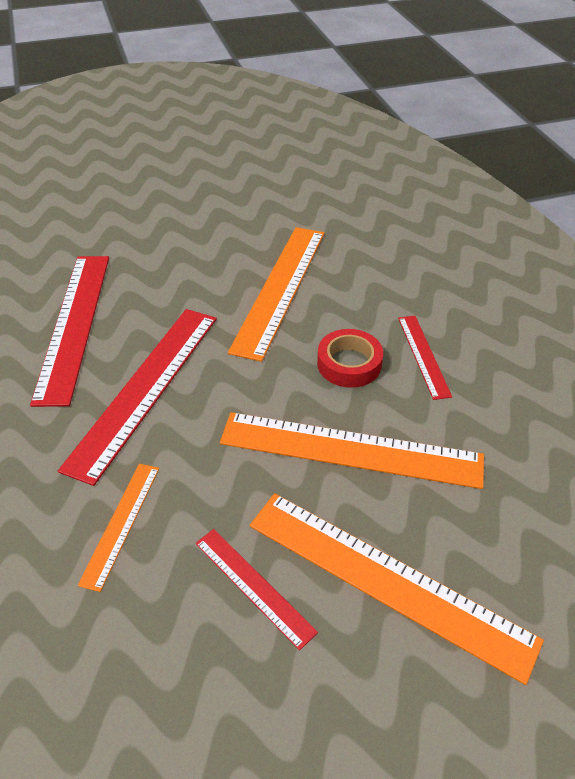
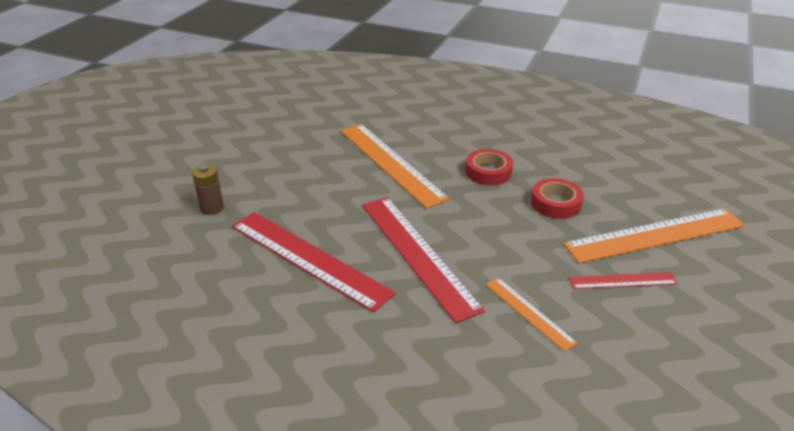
camera: 50 degrees left, 10 degrees down
(94, 233) = (212, 208): none -> brown battery
(350, 450) = (555, 203): orange ruler -> red tape
(423, 355) = (510, 147): red ruler -> none

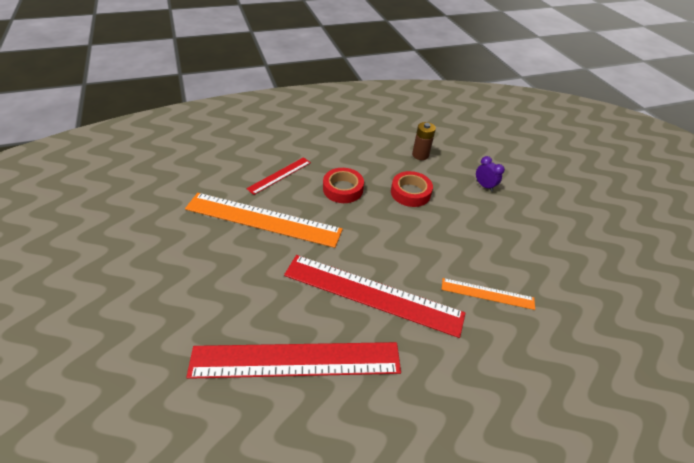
camera: 45 degrees left, 10 degrees up
(212, 208) = (140, 370): brown battery -> brown battery (420, 155)
(622, 281) = (504, 231): red ruler -> red ruler (279, 175)
(655, 235) = (484, 186): orange ruler -> purple clock

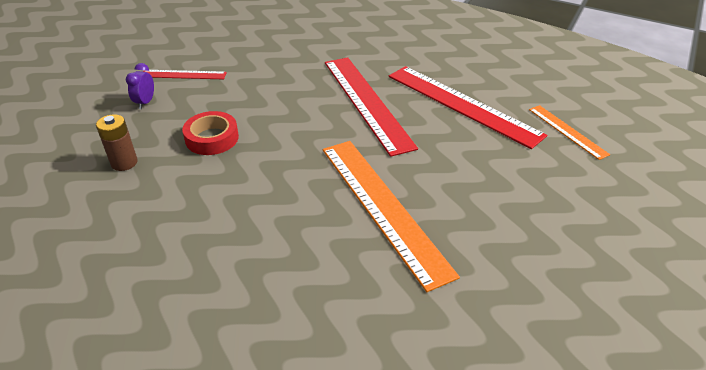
camera: 130 degrees left, 5 degrees down
(279, 175) = (301, 248): red ruler -> red ruler (183, 75)
(343, 189) = (262, 183): red tape -> none
(487, 294) = (293, 61): orange ruler -> orange ruler (567, 131)

